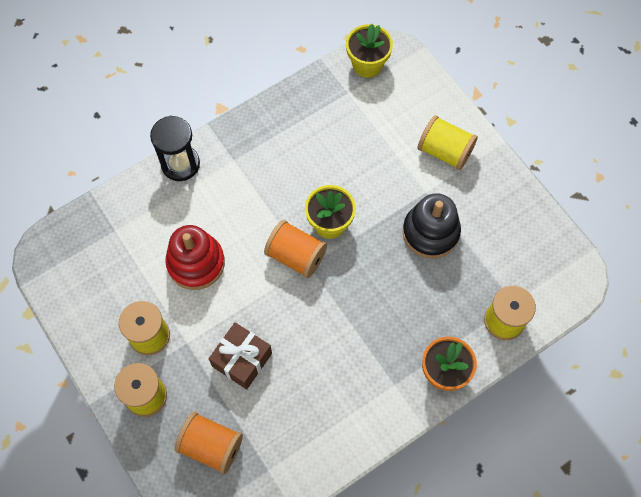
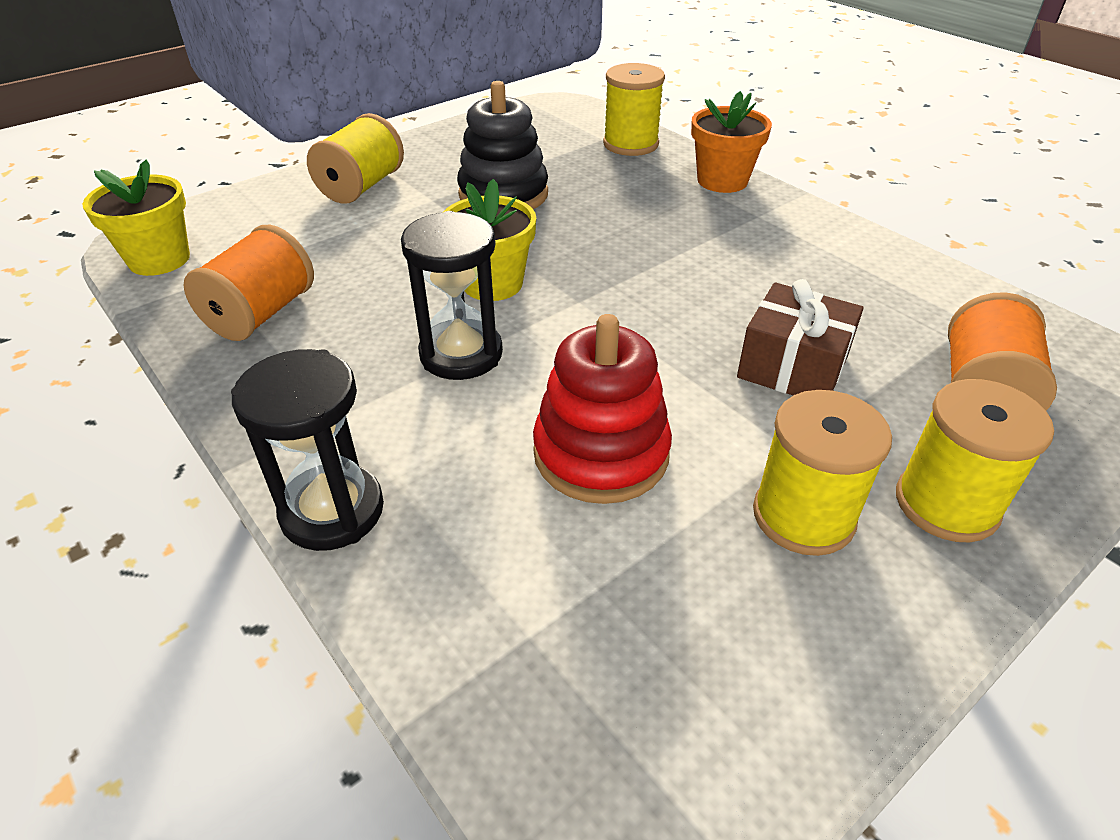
camera: 95 degrees left, 25 degrees down
(270, 208) = (461, 354): none -> black hourglass
(296, 256) = (562, 316): orange spool -> orange spool (261, 313)

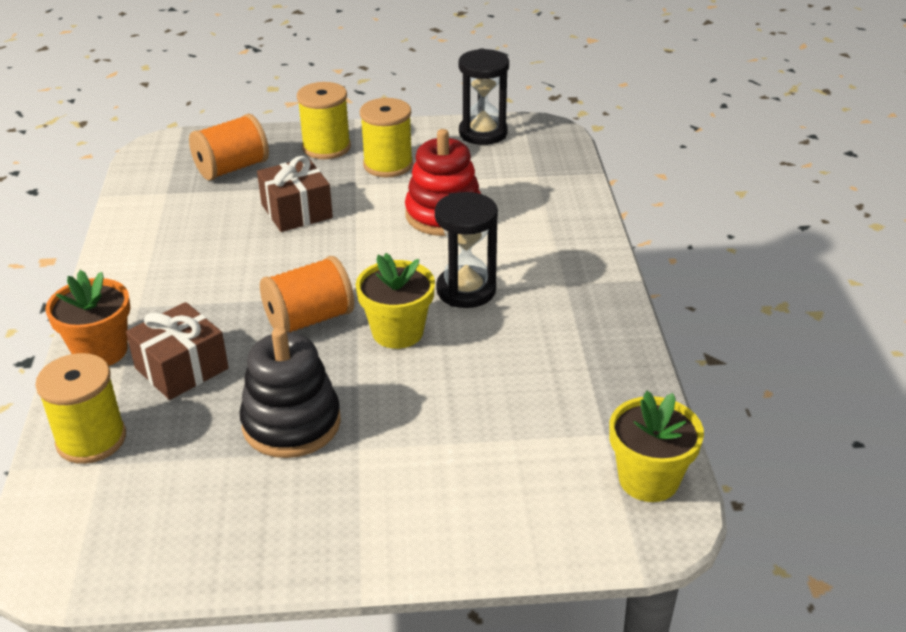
camera: 145 degrees left, 5 degrees down
(261, 313) = (579, 377): orange spool -> orange spool (309, 319)
(332, 511) = (592, 241): black hourglass -> black hourglass (483, 133)
(361, 187) = (409, 503): yellow spool -> none
(642, 193) = (181, 368): none -> brown gift

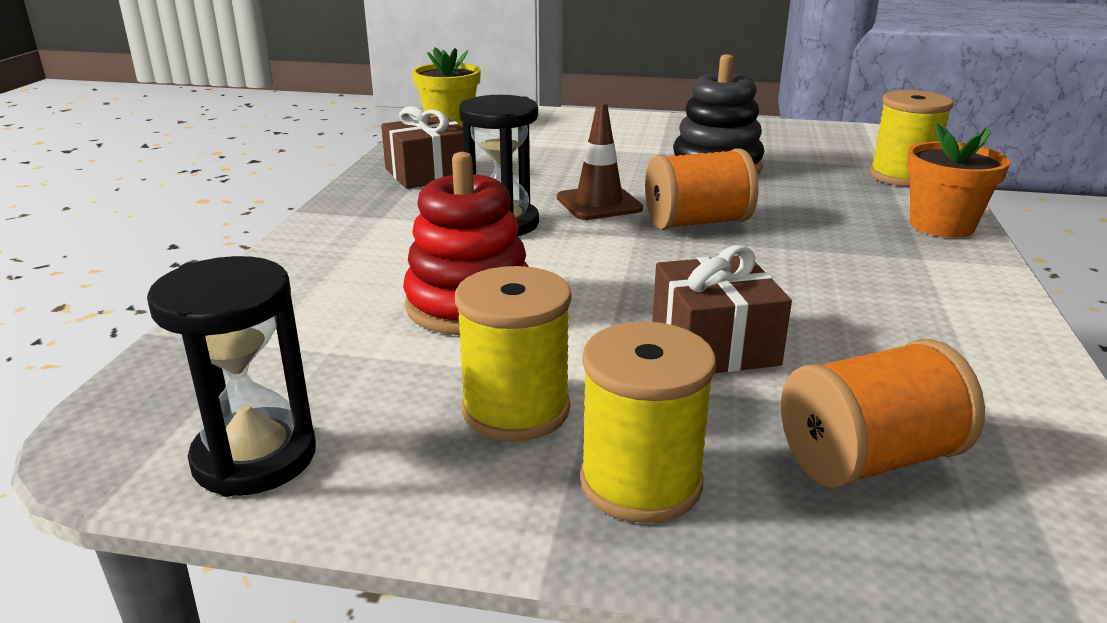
camera: 165 degrees left, 10 degrees down
(181, 368) = (837, 205): brown gift -> brown gift (427, 173)
(397, 332) = (599, 203): yellow flower pot -> brown traffic cone

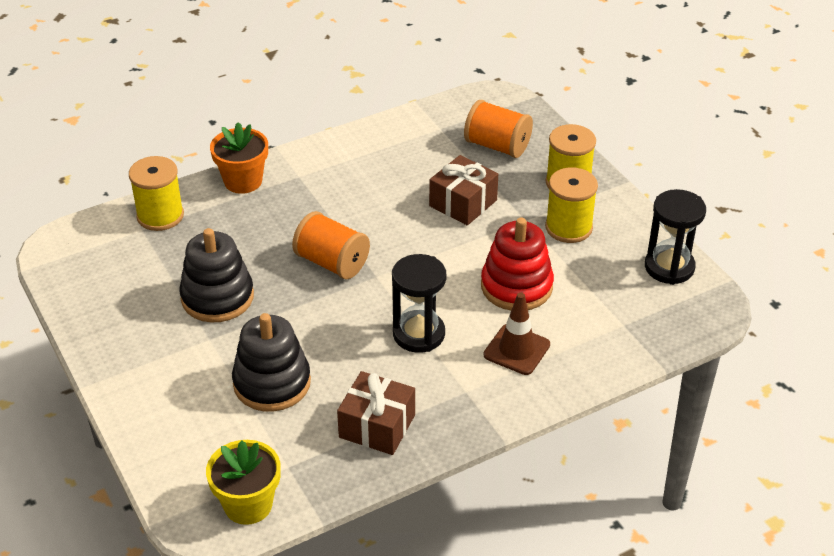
camera: 130 degrees left, 15 degrees up
(558, 156) = (272, 383): none -> black stacking toy
(599, 203) = (344, 314): brown traffic cone -> brown traffic cone (516, 350)

